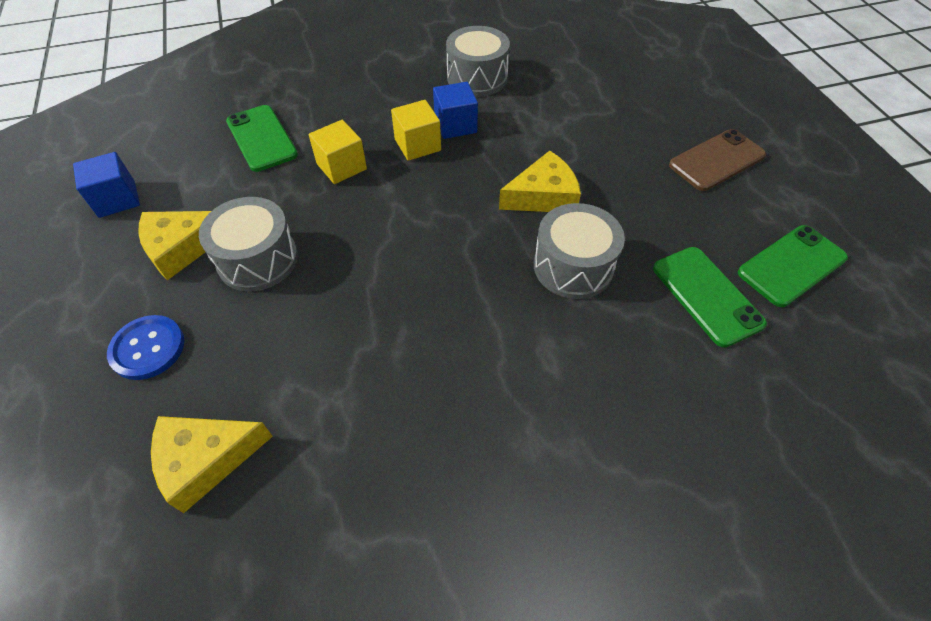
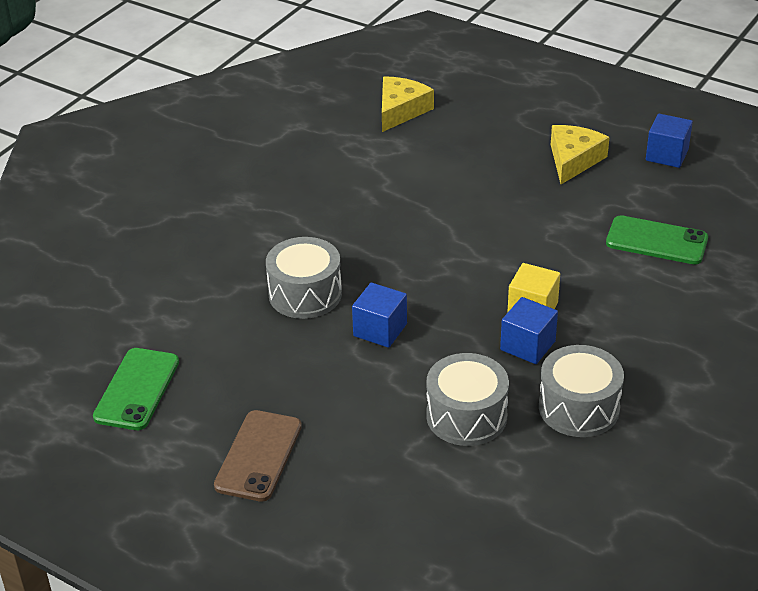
camera: 140 degrees right, 15 degrees down
(148, 348) = (502, 120): blue button -> none
(257, 259) = (517, 181): grey drum -> grey drum (466, 416)
(341, 166) = (562, 259): yellow cube -> none
(543, 196) = (380, 330): yellow cheese -> blue cube
(706, 295) = (192, 329): green phone -> none

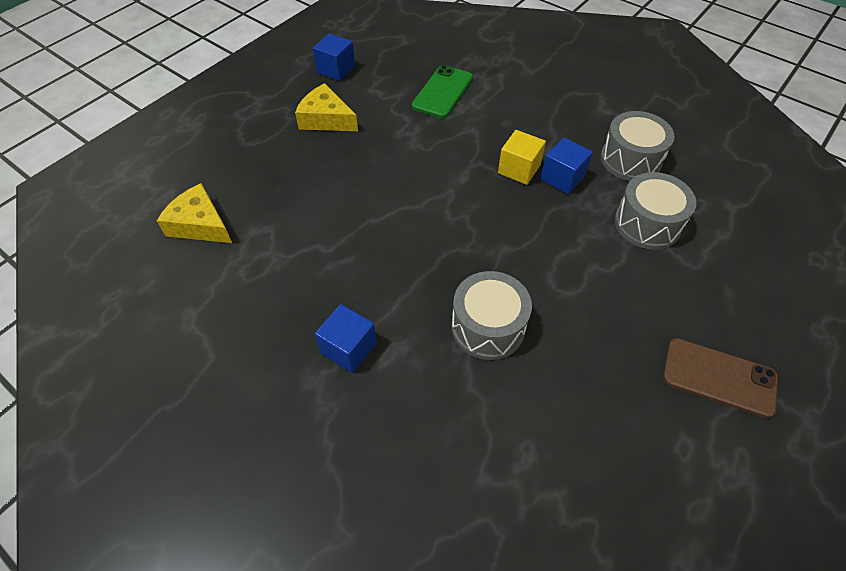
camera: 85 degrees left, 15 degrees up
(137, 389) = (639, 497): green phone -> none
(380, 330) = (542, 271): blue cube -> blue cube (348, 348)

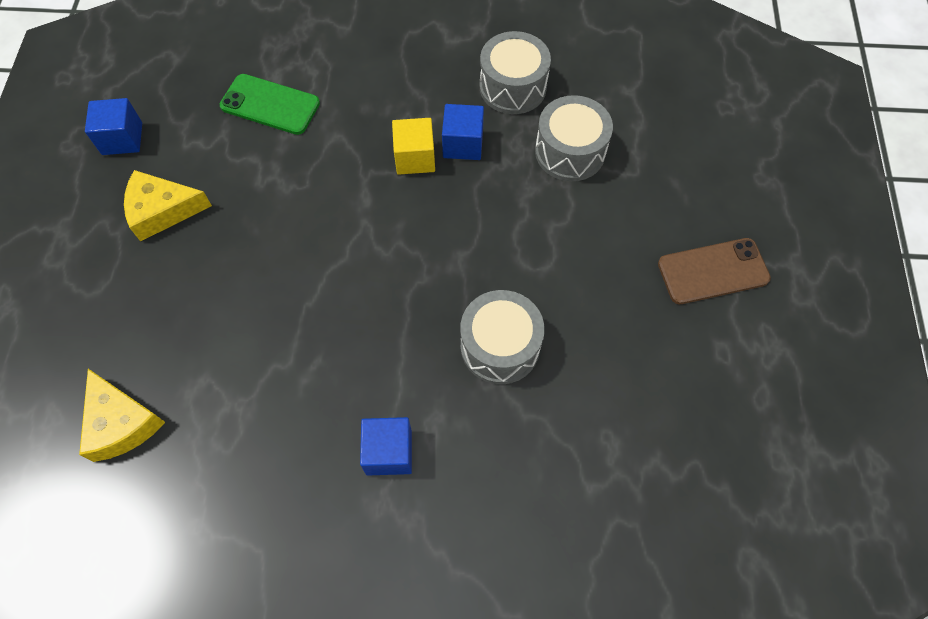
camera: 35 degrees left, 10 degrees up
(200, 224) = (121, 423): yellow cheese -> yellow cheese turned 120 degrees counterclockwise
(443, 92) = (270, 104): green phone -> green phone turned 60 degrees counterclockwise

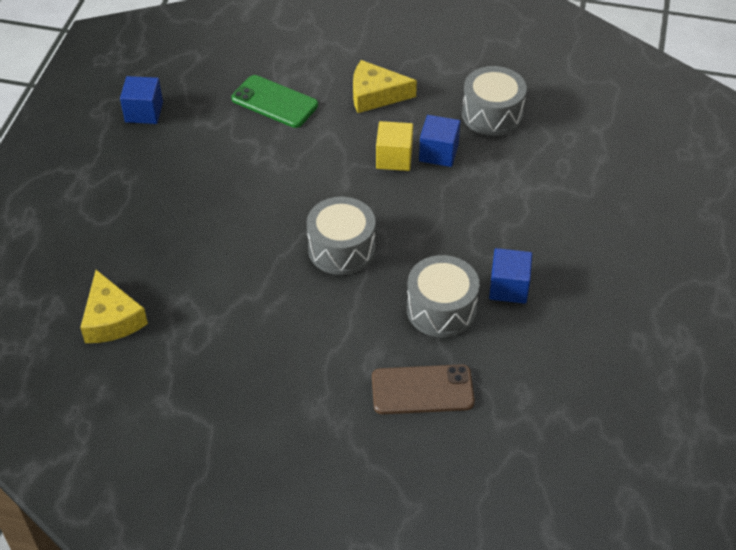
camera: 10 degrees right, 15 degrees down
(162, 210) = (169, 170): yellow cheese -> yellow cheese (375, 95)
(389, 452) = (330, 372): blue cube -> blue cube (508, 287)
(570, 151) = (533, 170): grey drum -> grey drum (341, 249)
(713, 271) = (643, 279): brown phone -> brown phone (422, 390)

